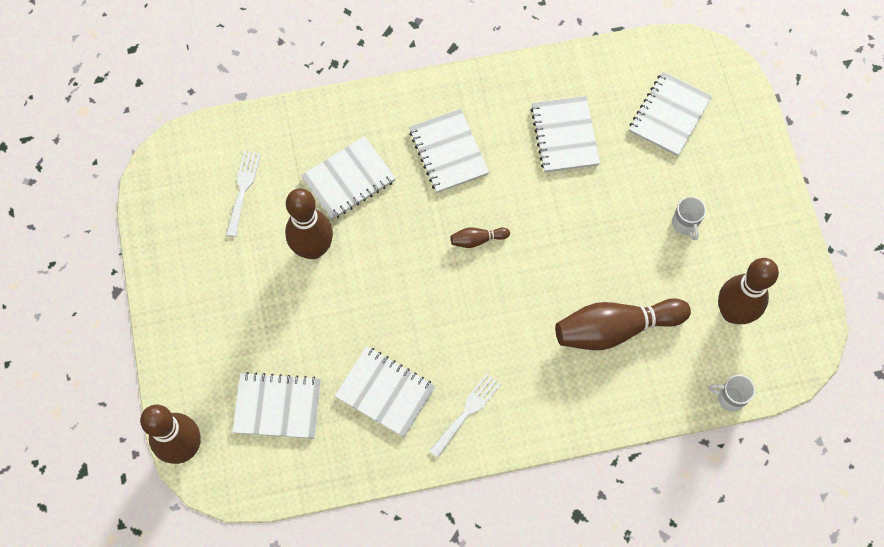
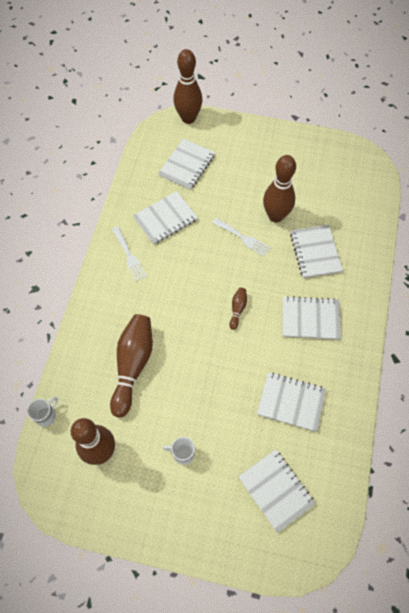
camera: 115 degrees right, 5 degrees down
(243, 189) = (333, 194): white fork -> white fork (243, 238)

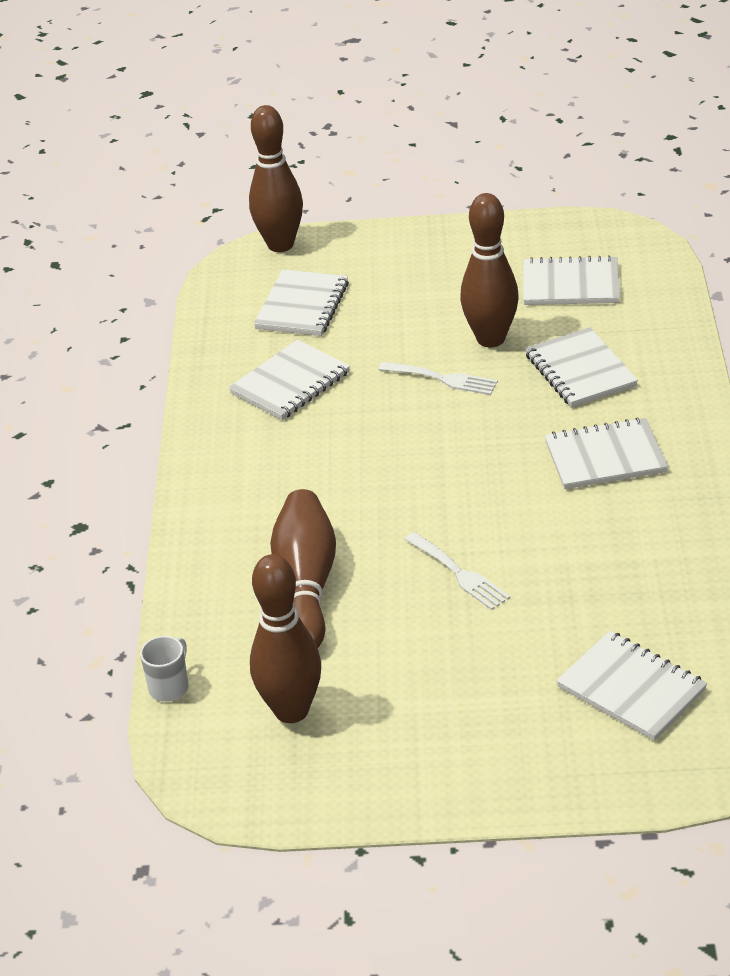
camera: 10 degrees left, 25 degrees down
(129, 256) = (242, 445): white fork -> white fork (459, 573)
(182, 453) = (443, 679): white mug -> none
(237, 309) = (469, 472): brown bowling pin -> none
(291, 402) = (613, 570): white notebook -> white notebook (570, 284)

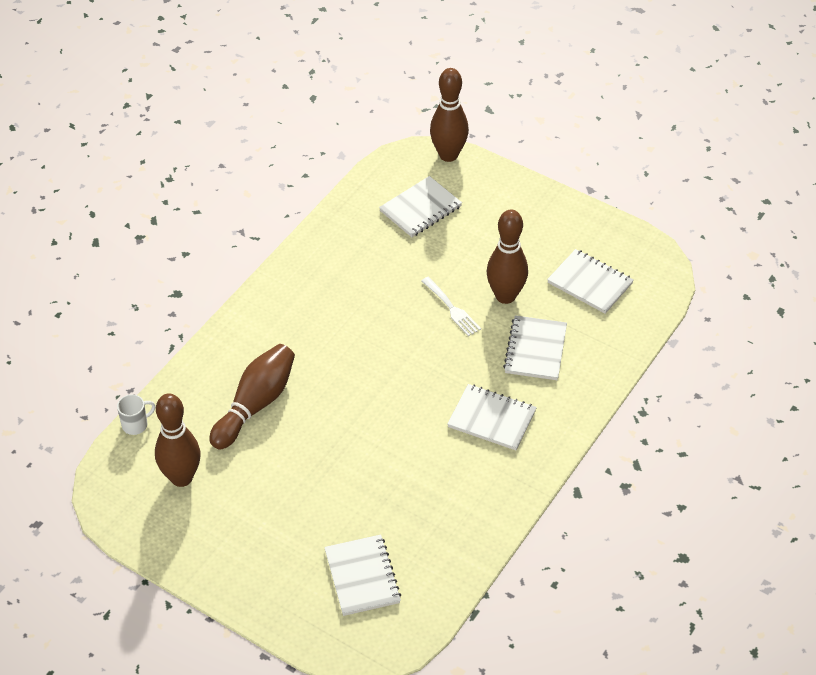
camera: 30 degrees right, 10 degrees up
(290, 383) = (365, 261): white notebook -> none
(459, 573) = (341, 447): white fork -> none

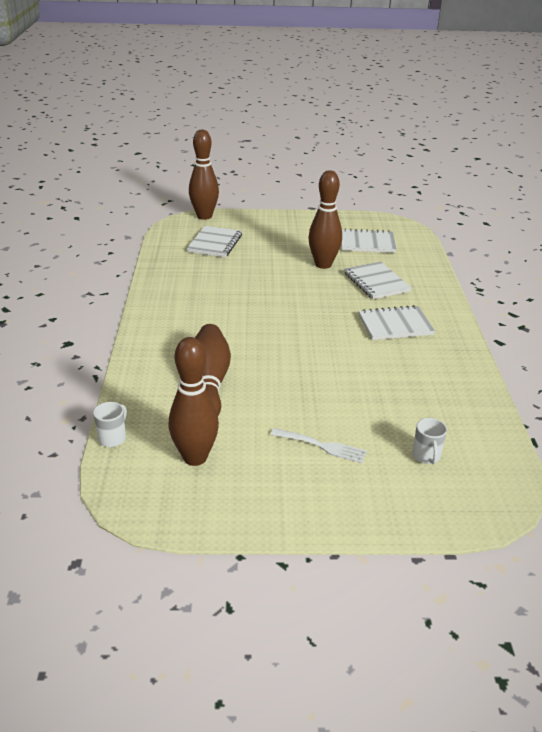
camera: 35 degrees left, 15 degrees down
(362, 577) = (426, 456): white notebook -> white mug
(452, 309) = (296, 281): white fork -> white fork (322, 446)

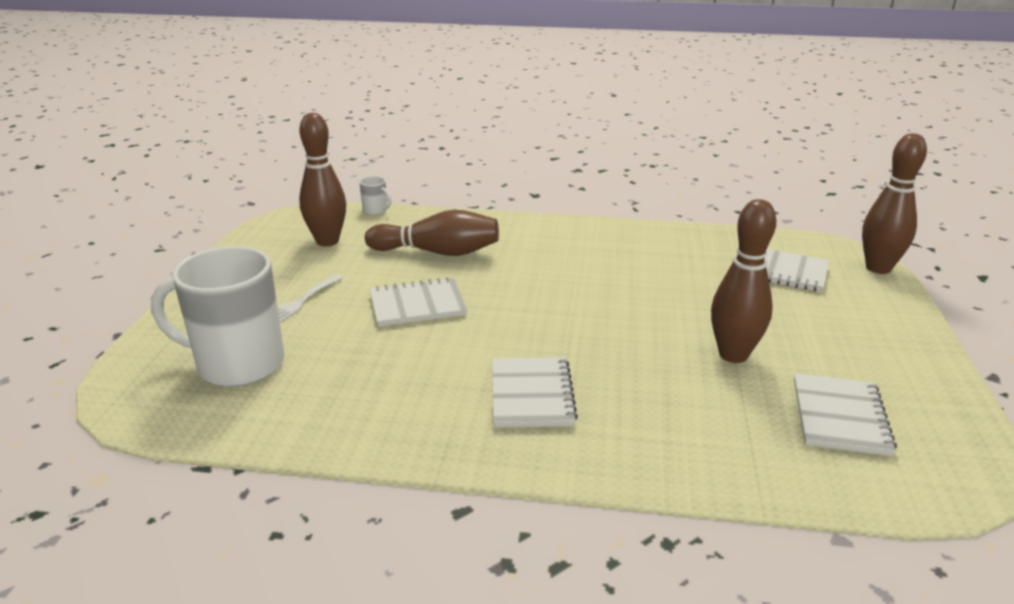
camera: 100 degrees right, 5 degrees down
(376, 282) = (675, 400): white notebook -> white notebook (417, 305)
(426, 456) = (237, 364): white mug -> white mug, size x2.46

